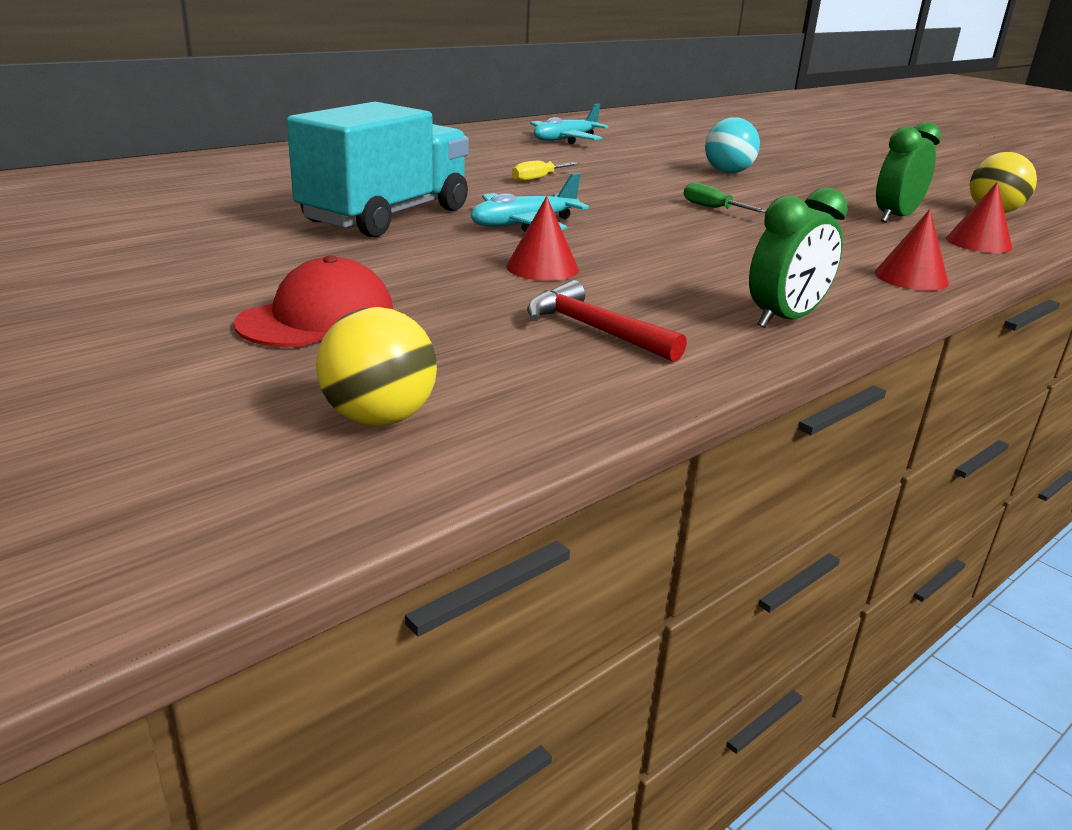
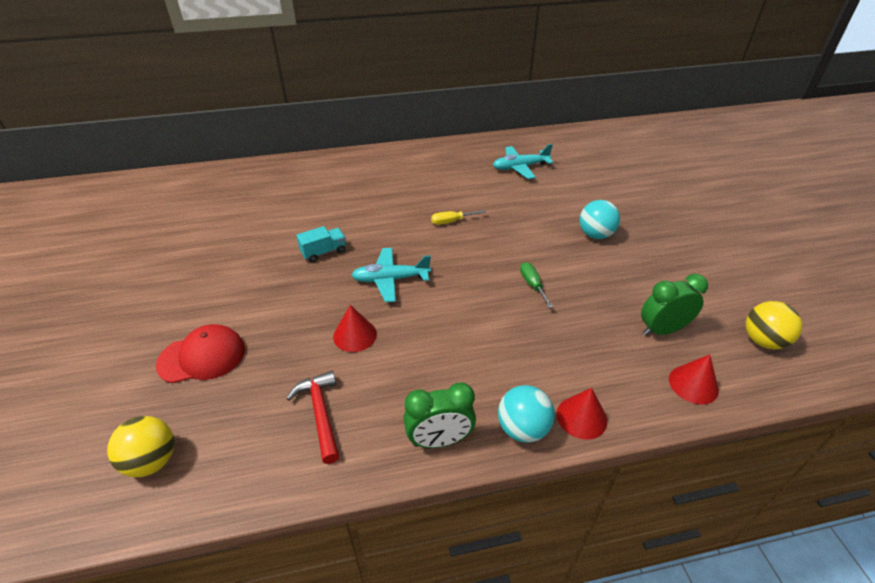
camera: 30 degrees right, 15 degrees up
(386, 216) = (324, 252): turquoise truck -> turquoise truck, size x0.42
(864, 295) = (522, 428): none -> turquoise ball

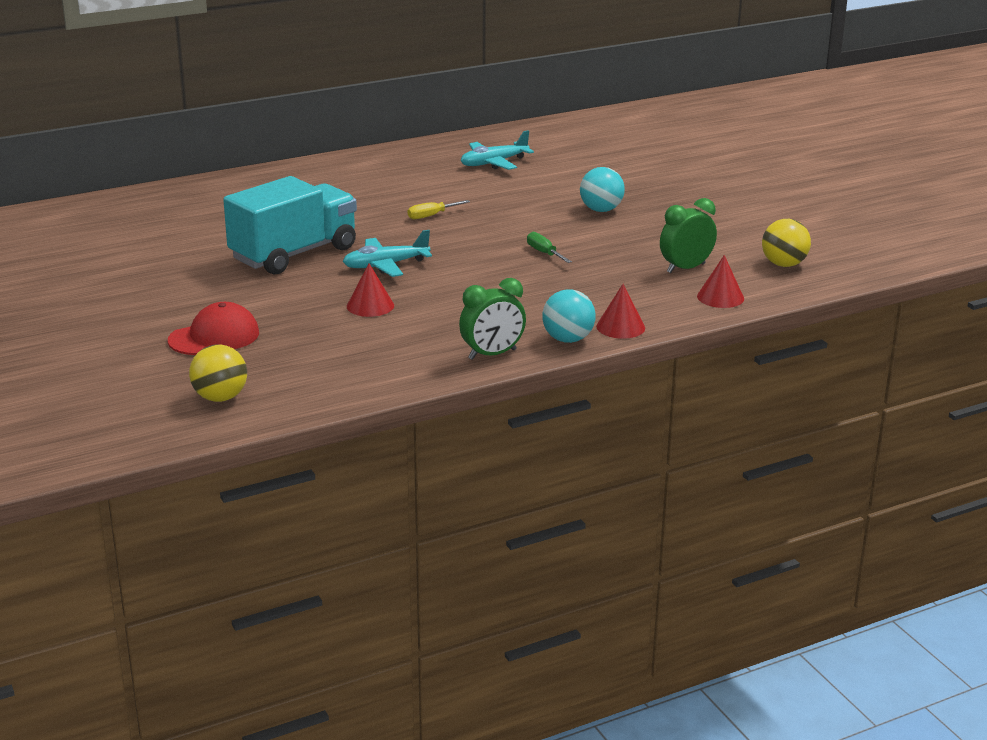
camera: 15 degrees left, 15 degrees down
(320, 413) = (367, 354): red hammer -> none
(324, 252) = (294, 254): turquoise truck -> turquoise truck, size x2.40

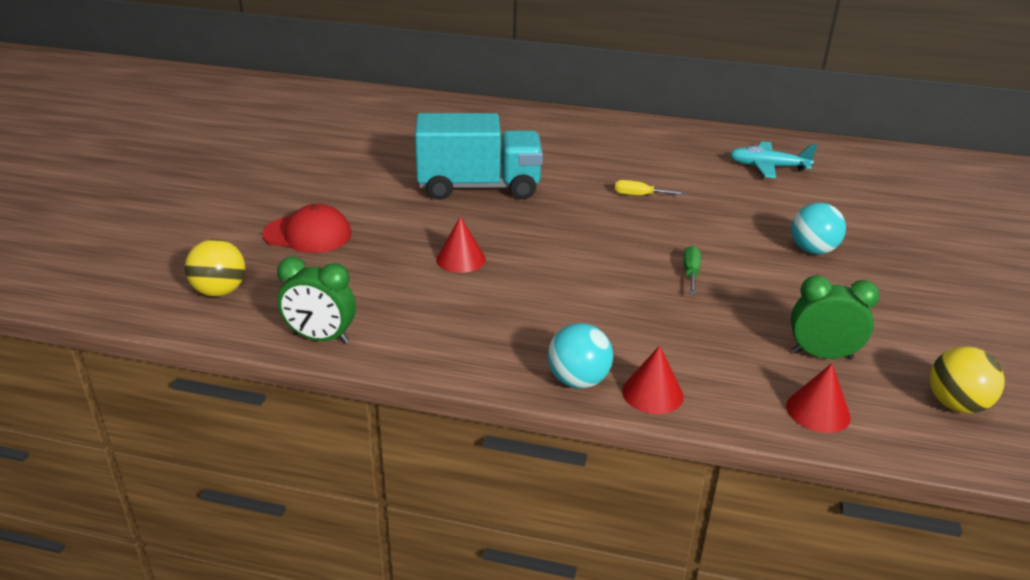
camera: 40 degrees right, 5 degrees up
(385, 265) = (532, 226): turquoise plane -> none
(492, 354) = (483, 361): green clock -> green clock (321, 338)

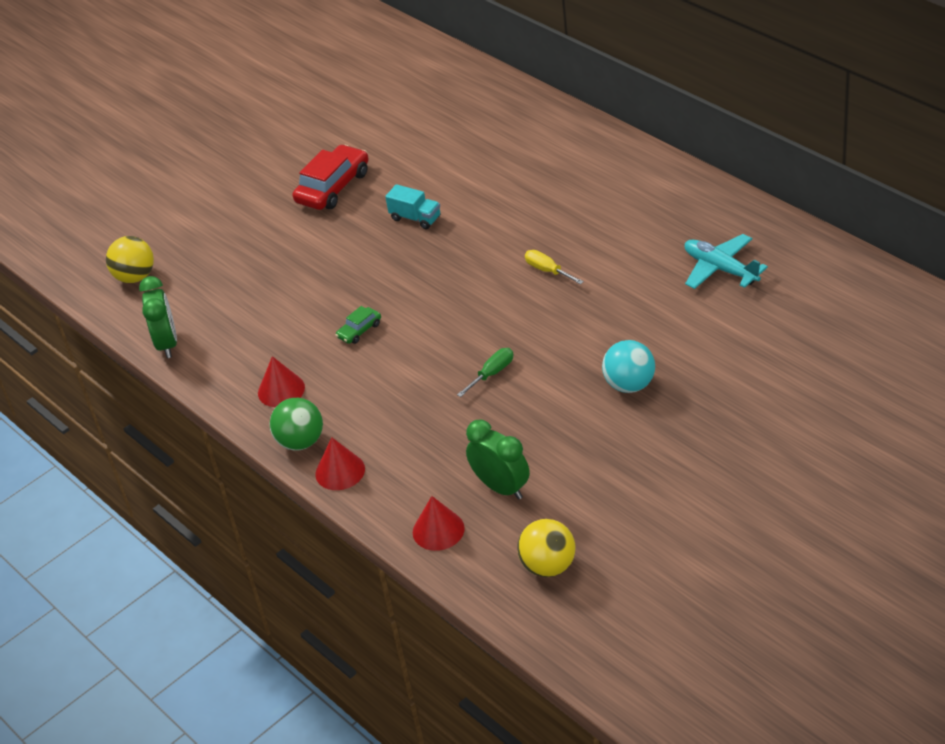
camera: 40 degrees right, 10 degrees up
(308, 234) = (236, 235): red cap -> none
(321, 338) = (167, 343): green clock -> green clock turned 150 degrees counterclockwise
(373, 183) = (333, 187): none -> red car
(461, 259) = (325, 299): red cone -> red cone (281, 390)
(478, 187) = (415, 218): turquoise truck -> turquoise truck, size x0.42
(525, 274) = (359, 330): none -> green car
(578, 380) = (301, 442): turquoise ball -> green ball

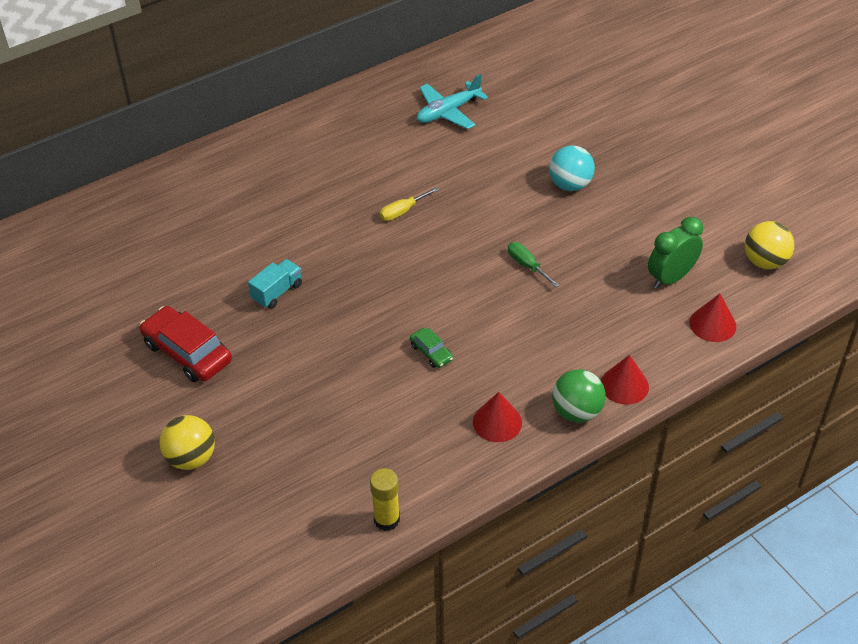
camera: 85 degrees left, 5 degrees up
(135, 277) = (253, 548): yellow ball -> yellow ball (191, 458)
(167, 343) = (386, 519): green clock -> yellow glue stick

